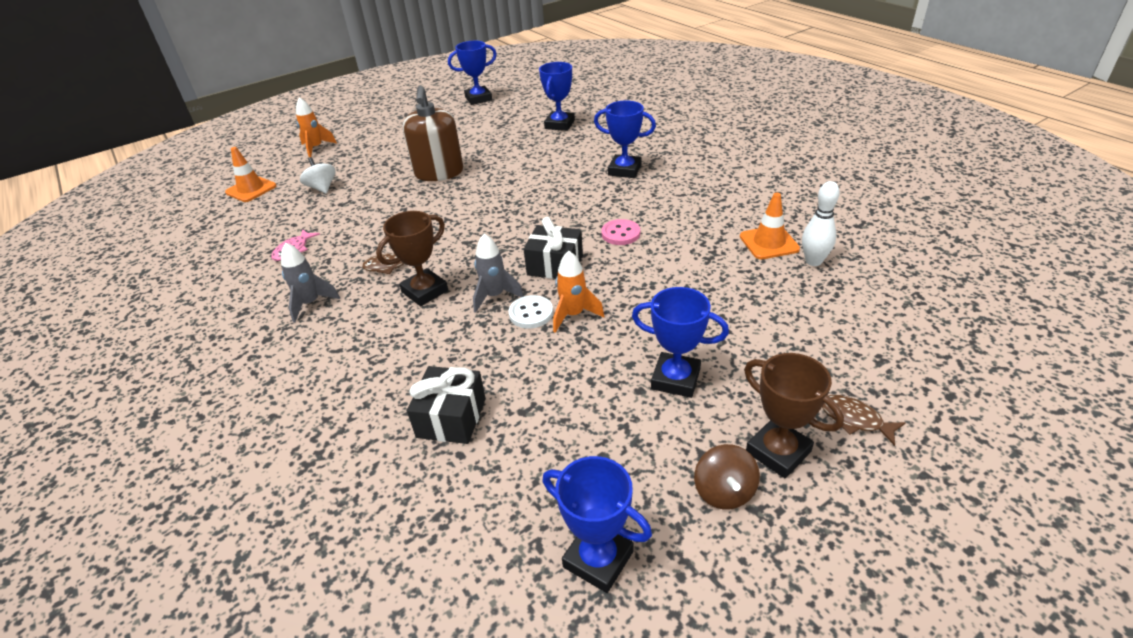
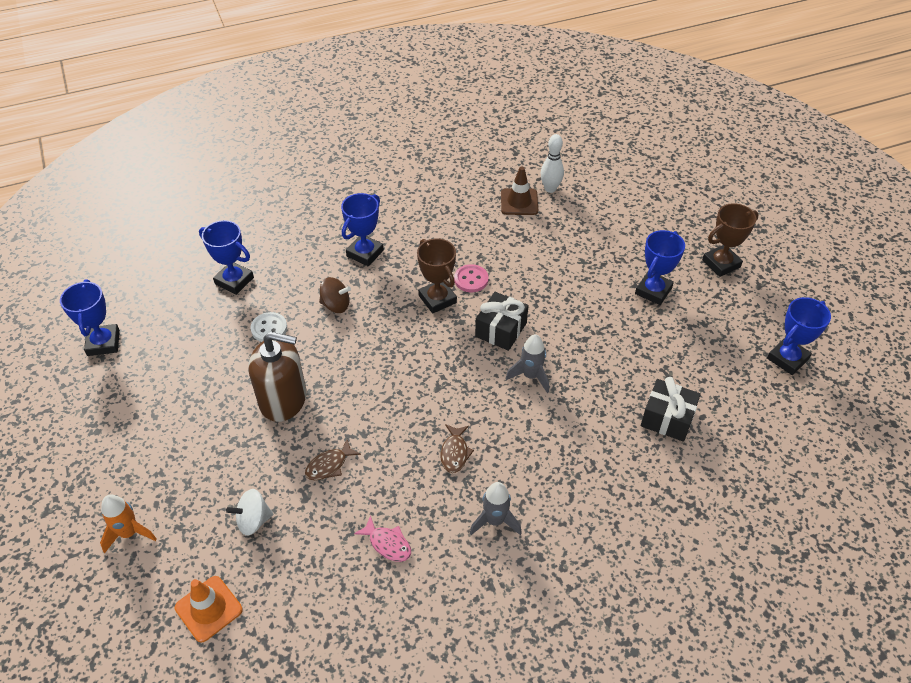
camera: 80 degrees left, 10 degrees up
(425, 291) = (506, 426): brown trophy -> brown trophy (437, 299)
(531, 313) = (561, 355): white button -> white button (269, 328)
(573, 315) = (571, 330): orange rocket -> none
(724, 491) = (746, 294): brown spinning top -> brown spinning top (336, 305)
(769, 243) = (519, 202): orange traffic cone -> brown traffic cone
(854, 419) = (701, 225): brown fish -> brown fish (329, 465)

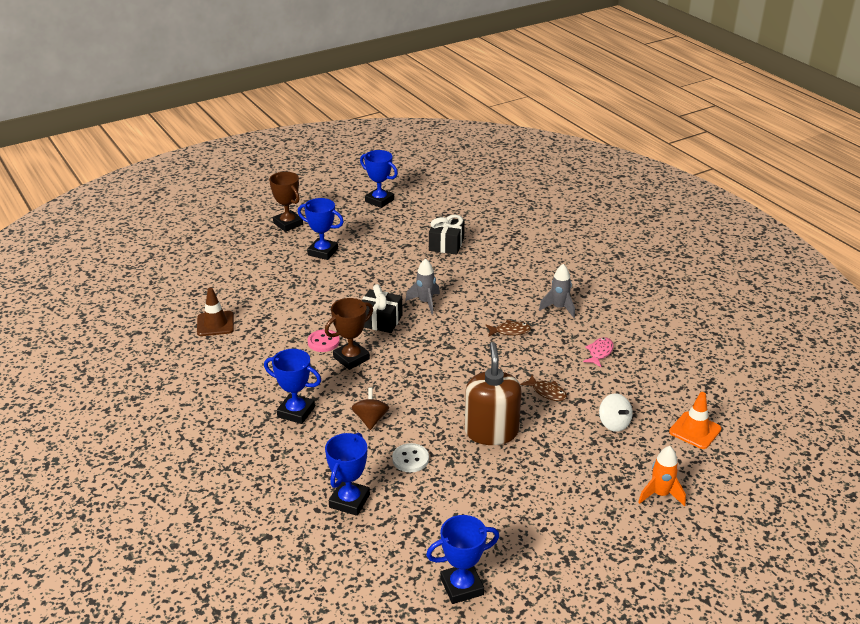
camera: 100 degrees left, 15 degrees down
(550, 189) = (196, 307): white bowling pin -> none

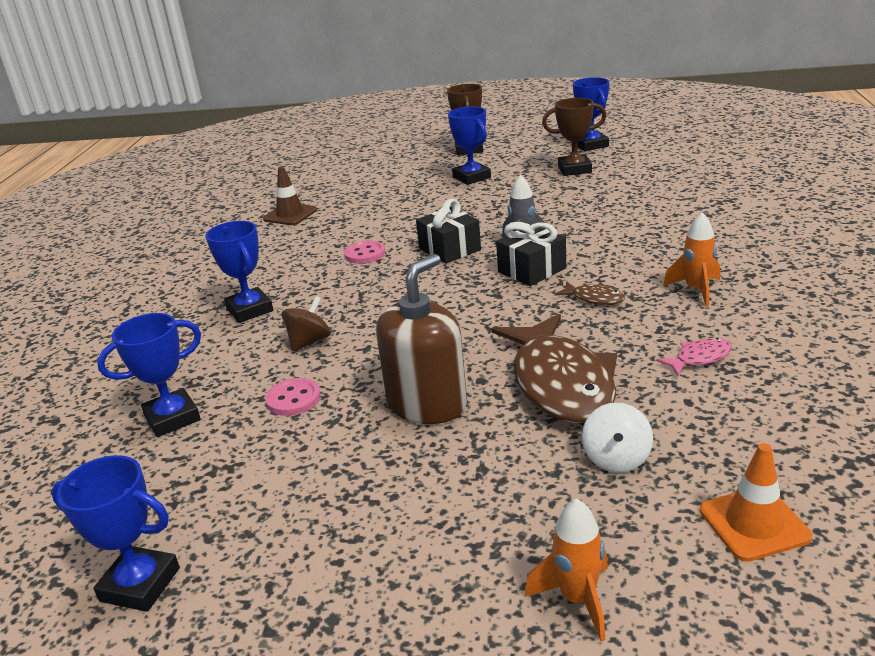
camera: 40 degrees right, 5 degrees down
(351, 358) = (371, 276): brown trophy -> brown trophy (574, 169)
(410, 459) = (293, 399): white button -> pink button
(446, 244) = (620, 195): black gift -> black gift (532, 270)
(547, 392) = (560, 383): brown fish -> brown fish, size x2.39
(559, 308) = (696, 290): grey rocket -> orange rocket

